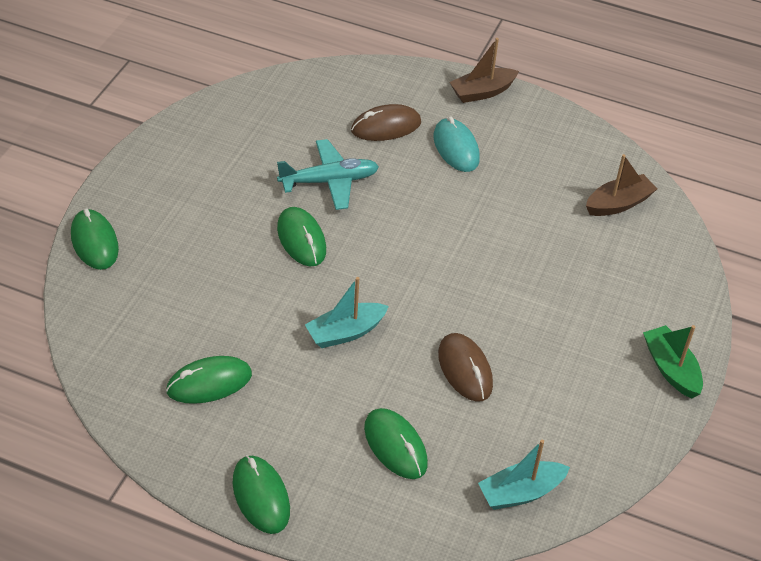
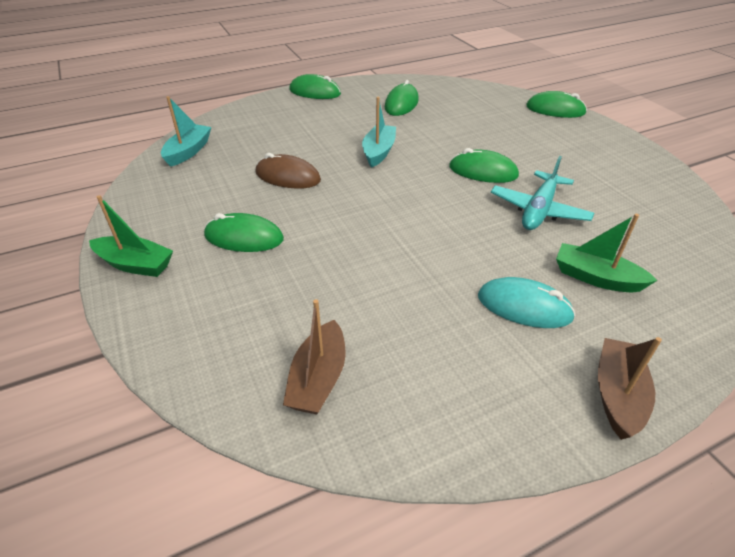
camera: 135 degrees right, 5 degrees down
(386, 127) = (596, 278): brown mouse -> green boat
(395, 446) = (280, 132): green mouse -> green mouse (244, 238)

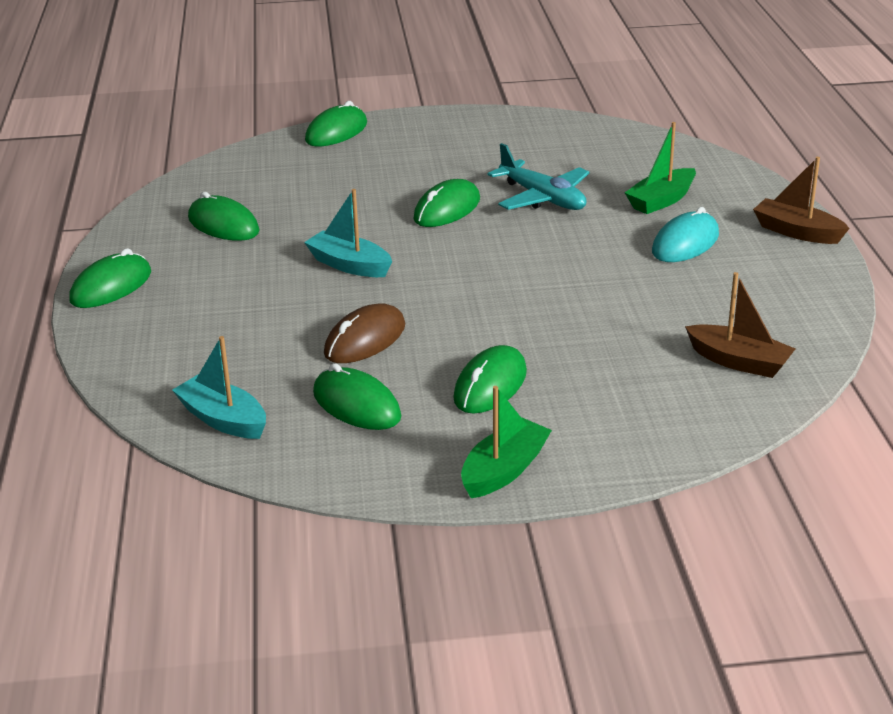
camera: 70 degrees left, 10 degrees down
(210, 190) = (356, 405): none -> green mouse

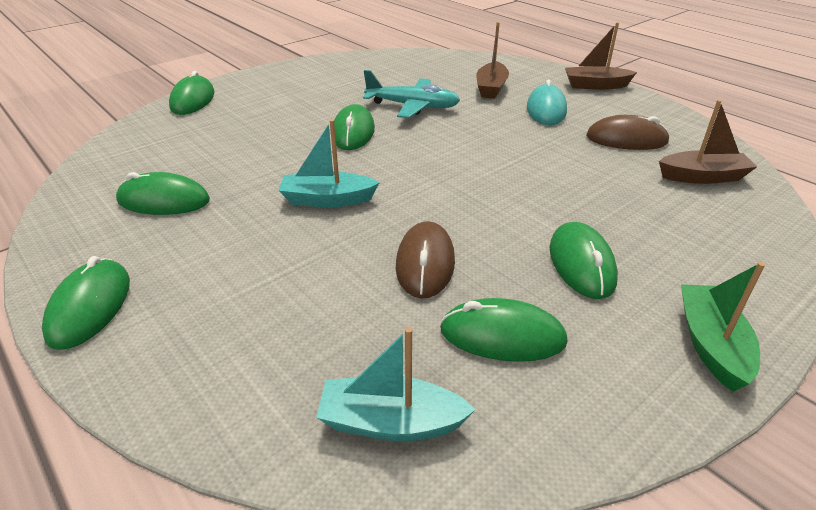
camera: 35 degrees left, 5 degrees up
(661, 200) = (491, 88): green boat -> brown boat
(722, 301) = (626, 139): none -> brown mouse

